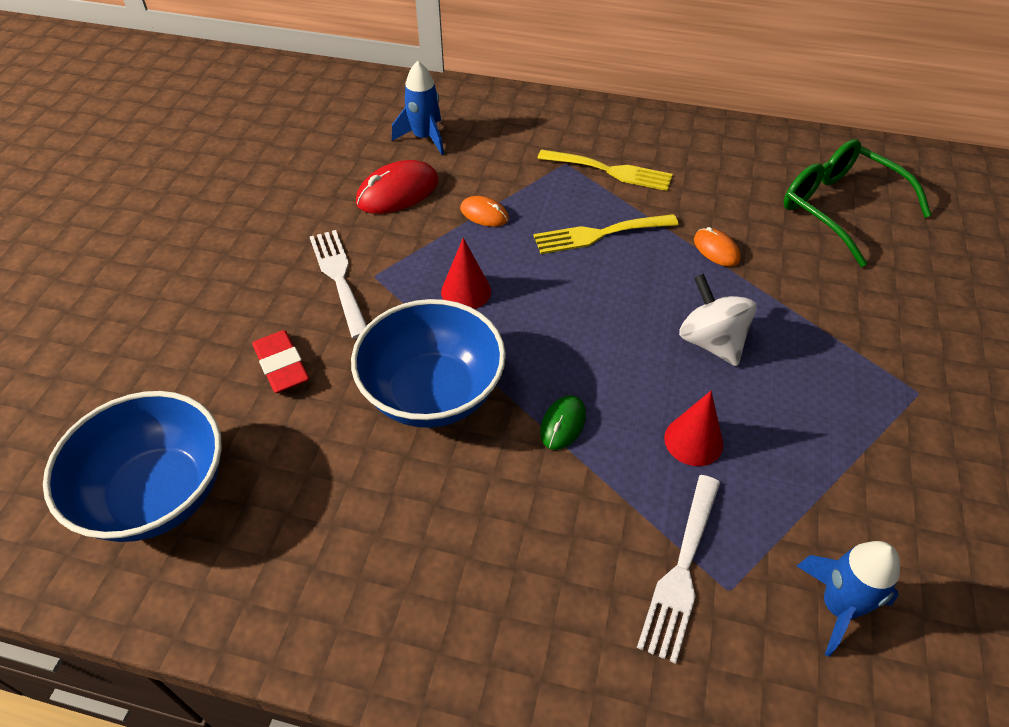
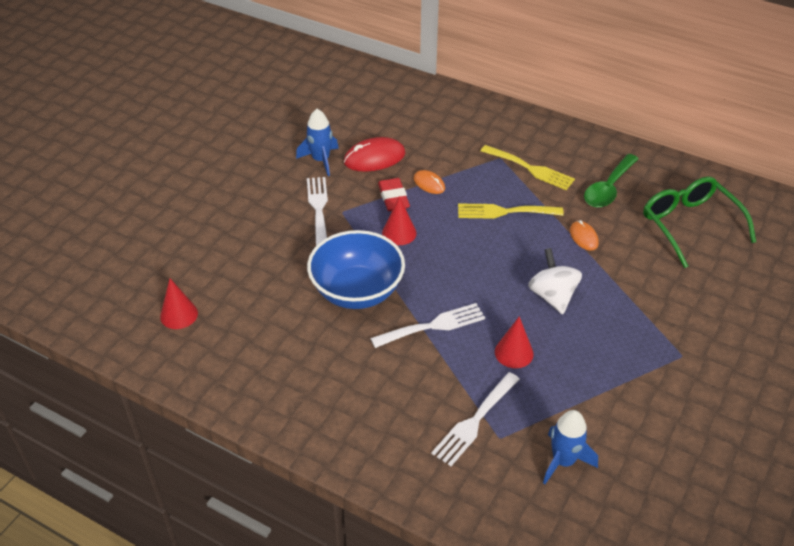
camera: 15 degrees right, 5 degrees down
(158, 494) = (179, 314): blue bowl -> red cone
(282, 365) = (268, 256): red eraser -> red eraser (393, 197)
(424, 138) = (405, 122): blue rocket -> blue rocket (320, 160)
(563, 424) = (433, 326): green mouse -> white fork
(719, 179) = (608, 188): none -> green spoon

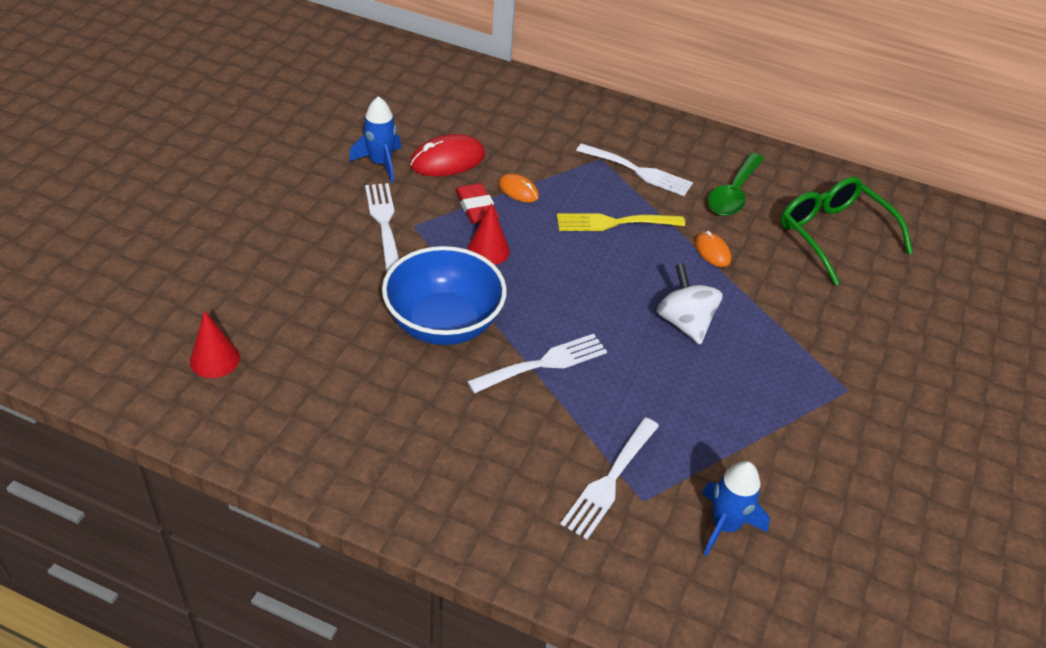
camera: 10 degrees left, 0 degrees up
(514, 353) = (647, 393): red cone -> none
(530, 169) = (638, 171): yellow fork -> white fork

